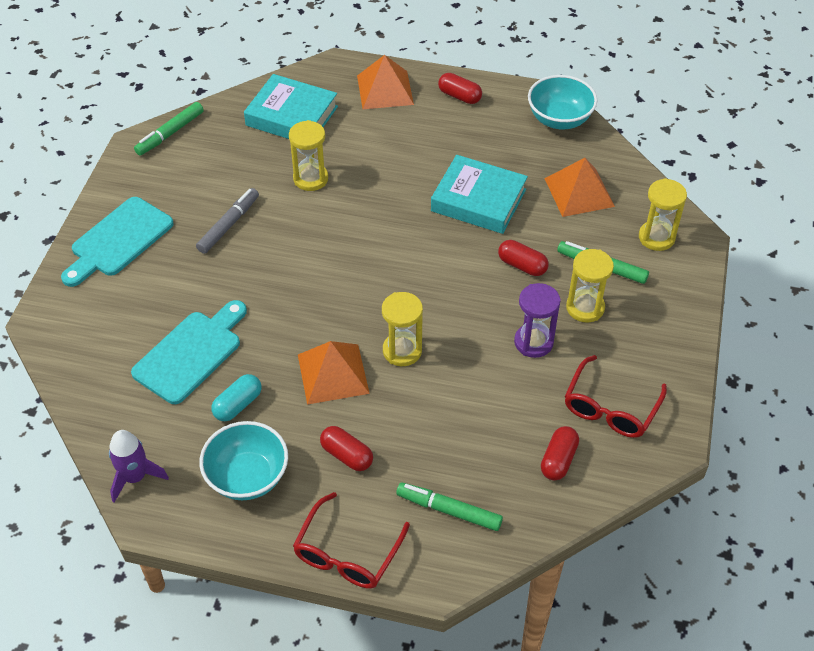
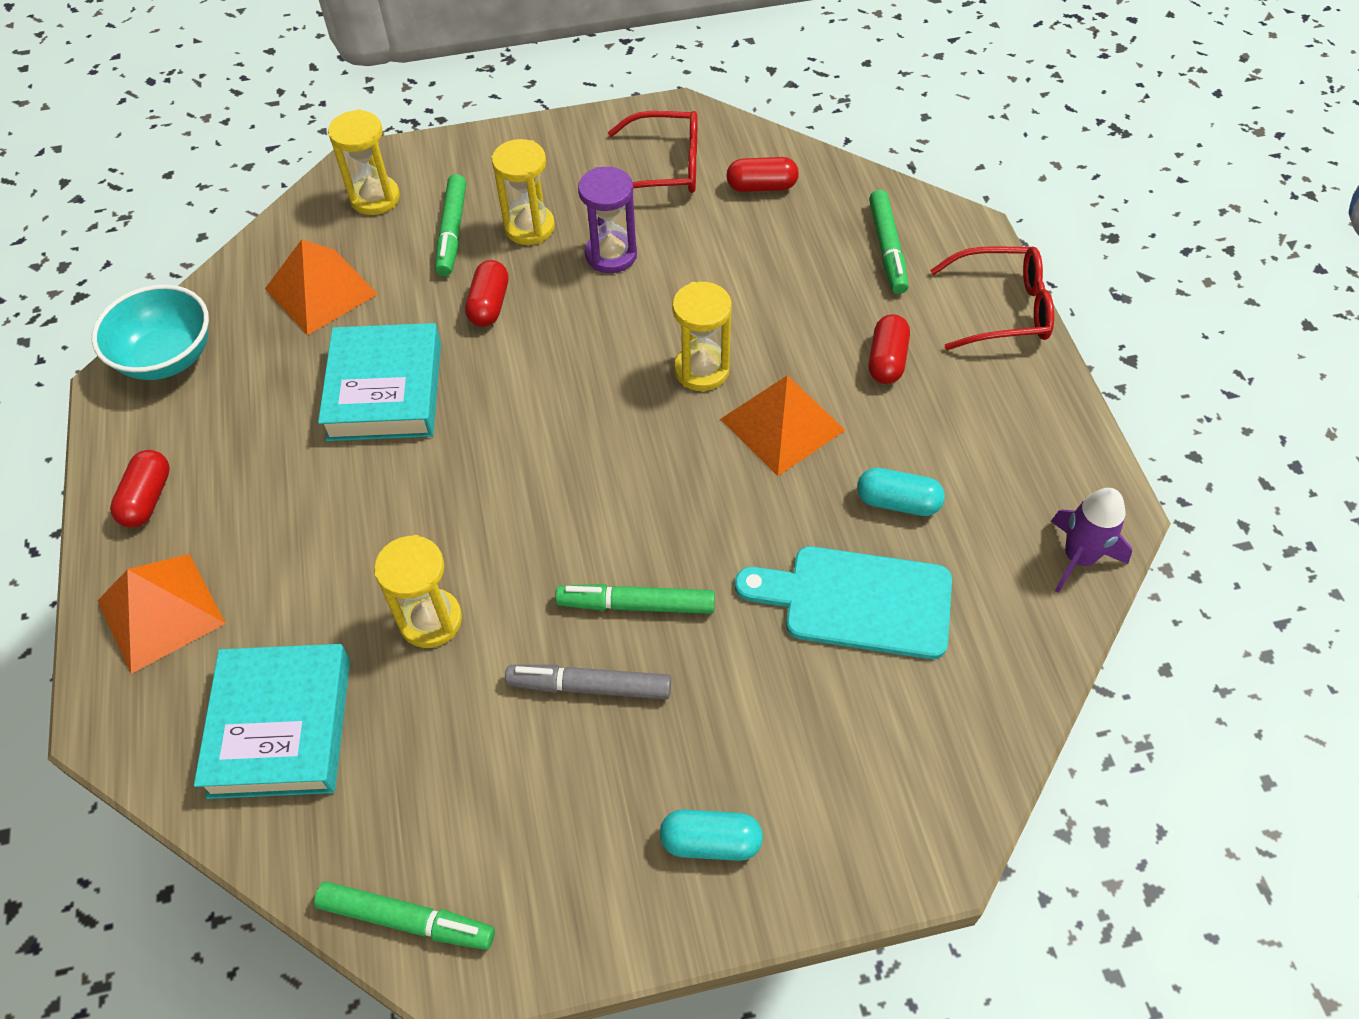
camera: 115 degrees left, 5 degrees up
(118, 240) = (711, 842): turquoise cutting board -> turquoise capsule
(247, 477) = (986, 440): turquoise bowl -> none
(260, 259) = (636, 605): none -> green marker

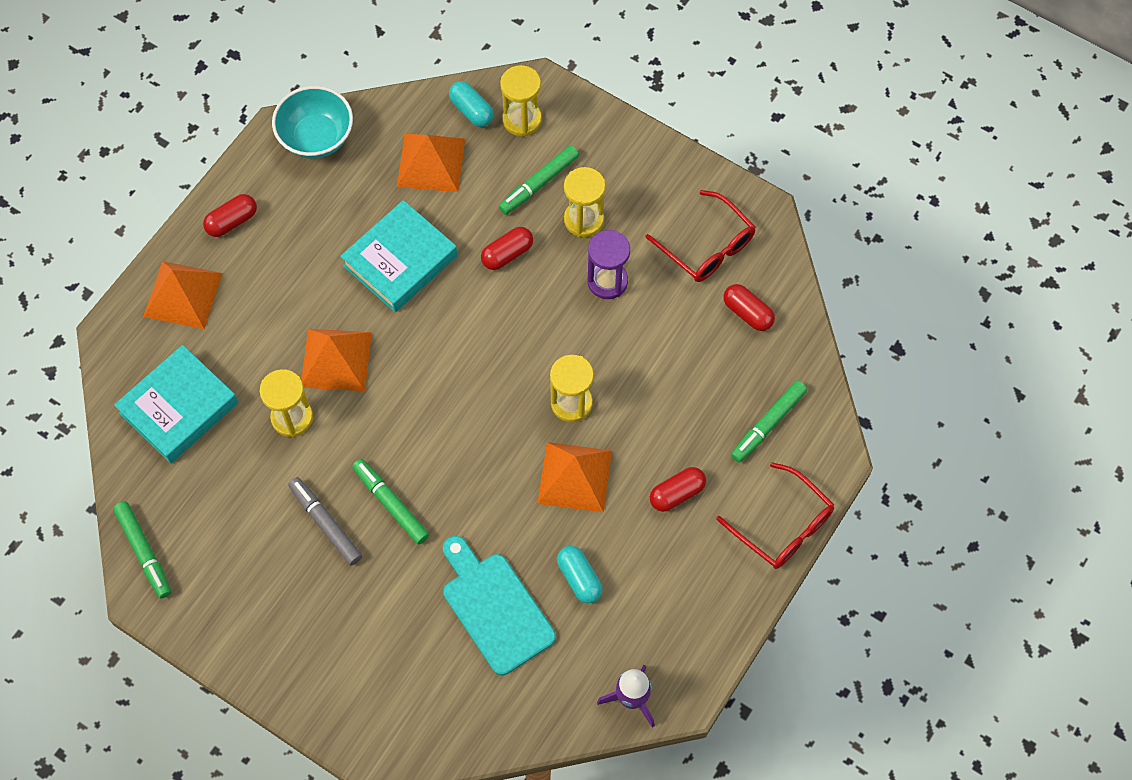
camera: 45 degrees right, 10 degrees up
(417, 527) = (336, 359): none -> orange pyramid
(711, 842) = (297, 649): turquoise capsule -> turquoise capsule (471, 110)

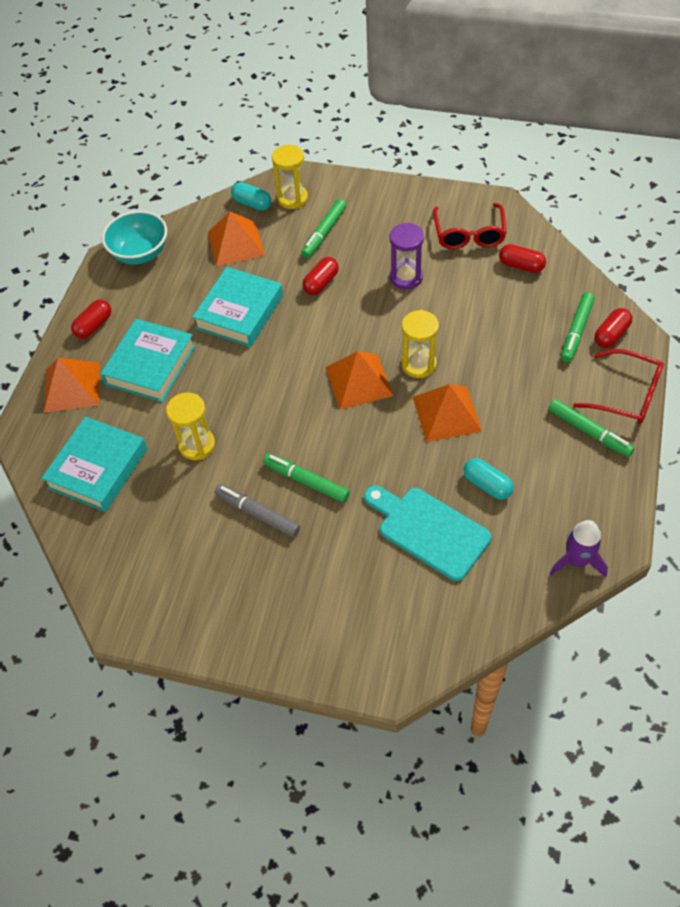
camera: 15 degrees left, 10 degrees down
(144, 552) = (107, 588): green marker -> green marker (589, 432)
(277, 297) = (150, 365): none -> turquoise book
(336, 359) = (216, 393): orange pyramid -> orange pyramid (358, 381)
(584, 220) = (368, 245): yellow hourglass -> none
(677, 493) = (533, 399): red capsule -> red capsule (611, 335)
(707, 247) = (469, 234): red glasses -> red glasses turned 60 degrees clockwise

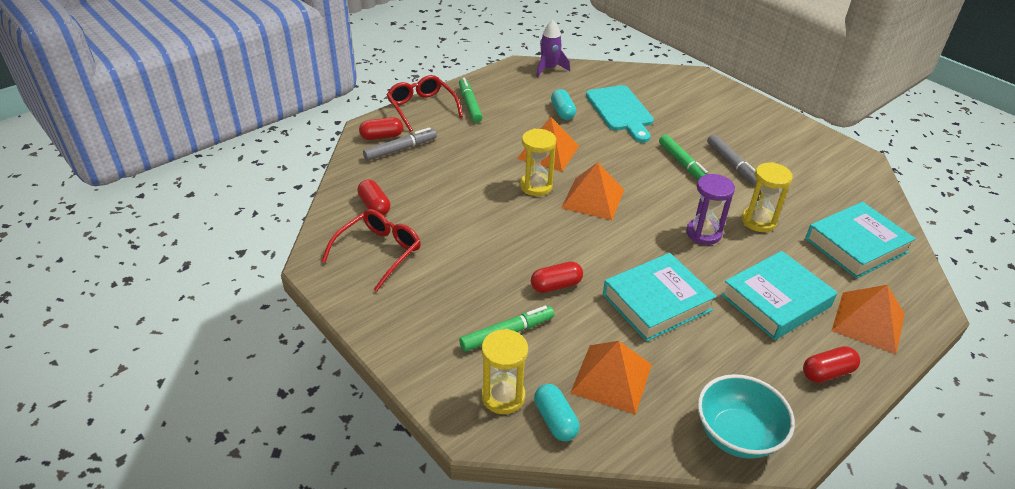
camera: 150 degrees left, 15 degrees down
(406, 277) = (476, 248): purple hourglass -> purple hourglass (703, 233)
(576, 331) = (400, 149): green marker -> grey marker

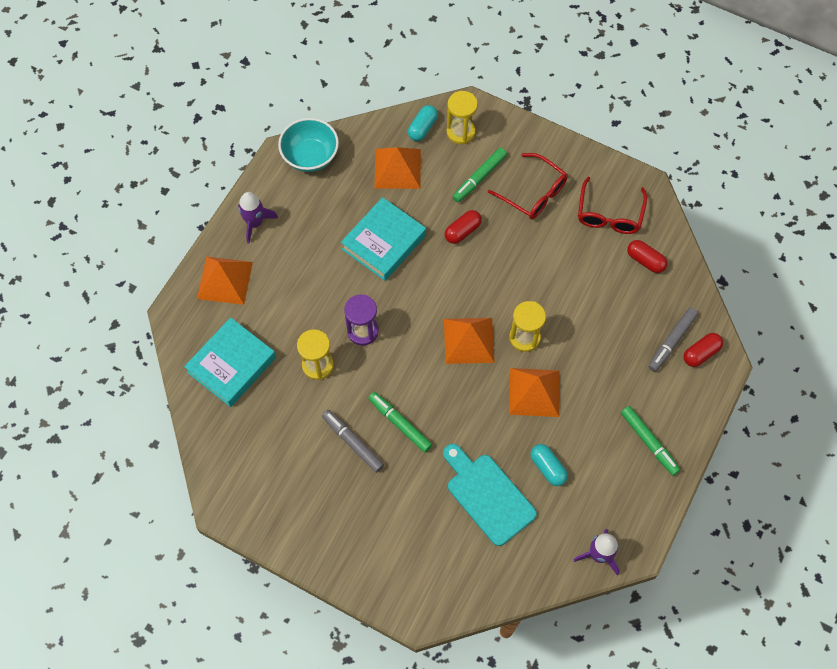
camera: 160 degrees right, 25 degrees up
(421, 108) = (693, 416): red glasses -> red glasses (533, 193)
(555, 420) = (422, 128): turquoise capsule -> turquoise capsule turned 75 degrees clockwise
(775, 301) = (295, 276): turquoise book -> none
(827, 373) = (255, 223): red capsule -> purple rocket

